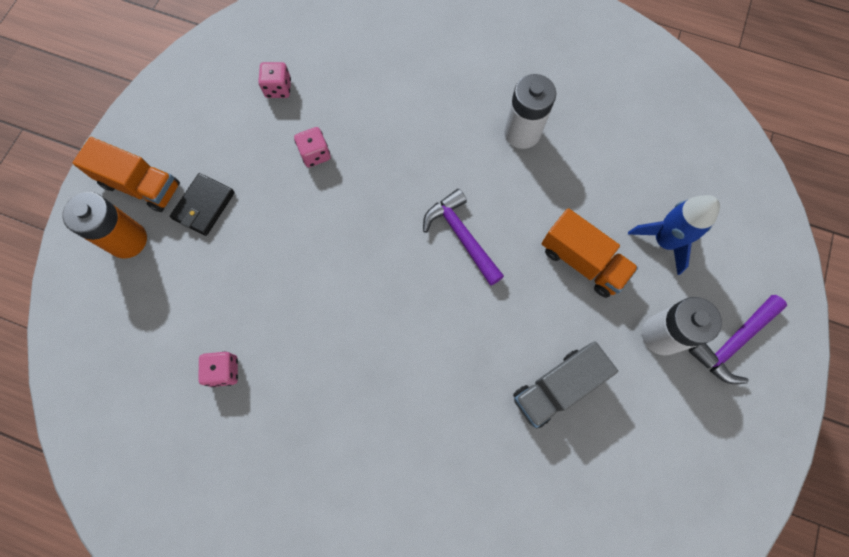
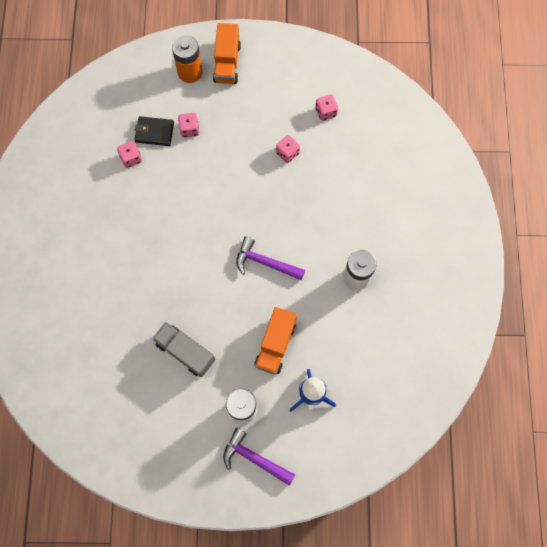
camera: 70 degrees right, 0 degrees up
(204, 206) = (227, 103): black wallet -> black wallet (154, 132)
(218, 270) = (189, 129): none -> pink dice
(461, 236) = (265, 262): purple hammer -> purple hammer turned 105 degrees counterclockwise

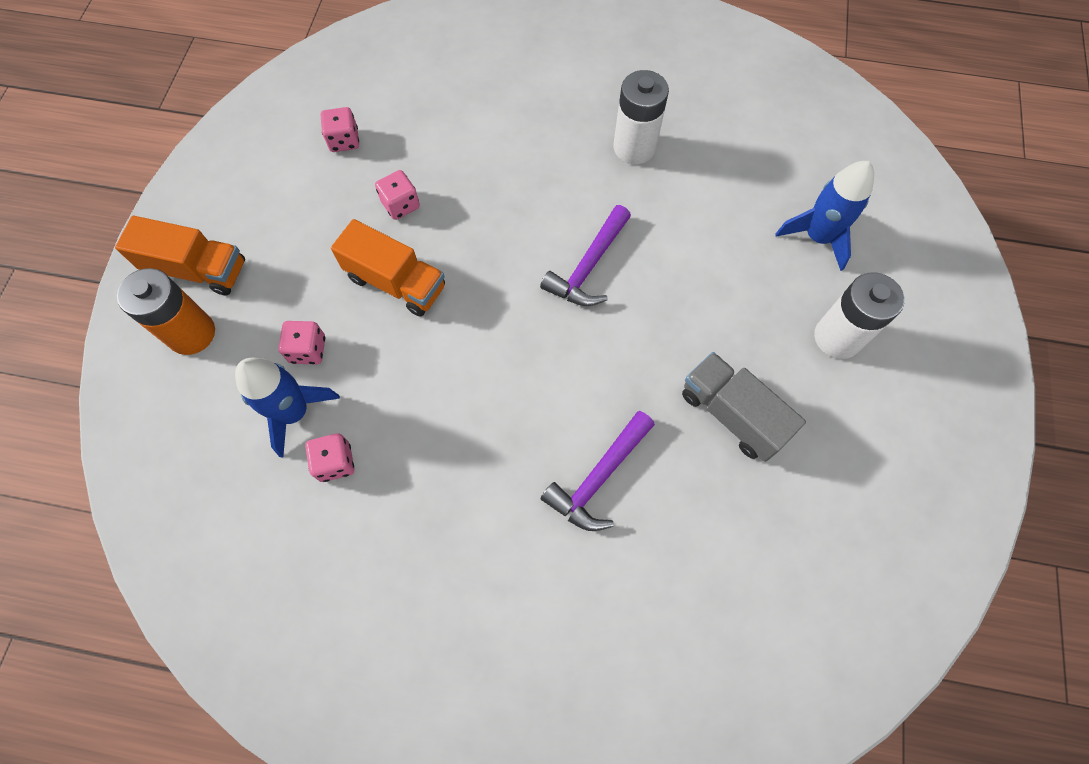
camera: 80 degrees left, 5 degrees down
(154, 132) = (294, 412): black wallet -> blue rocket
(185, 352) = (732, 414): grey truck -> grey truck turned 90 degrees clockwise
(254, 458) = (918, 332): purple hammer -> purple hammer (598, 478)
(275, 344) = (731, 273): orange truck -> orange truck (396, 282)

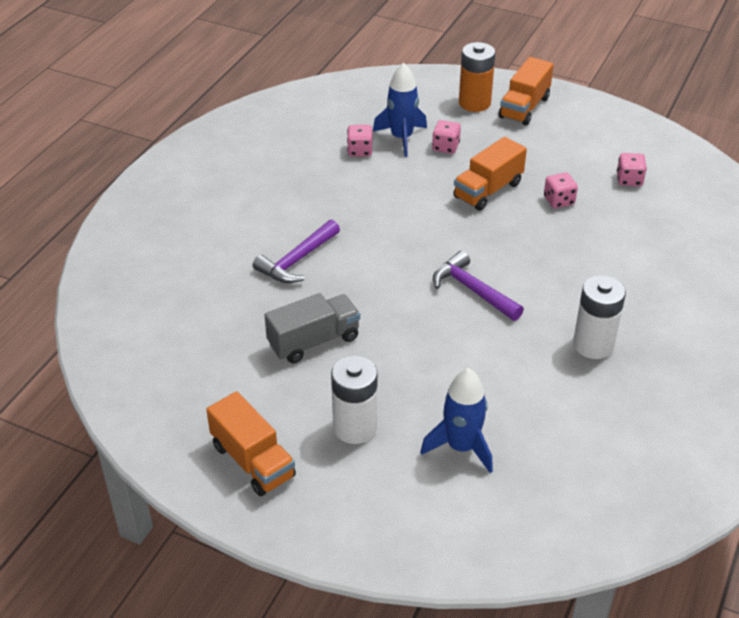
camera: 105 degrees right, 25 degrees down
(598, 478) = (297, 260): purple hammer -> purple hammer turned 105 degrees counterclockwise
(928, 425) = (253, 461): none -> orange truck

